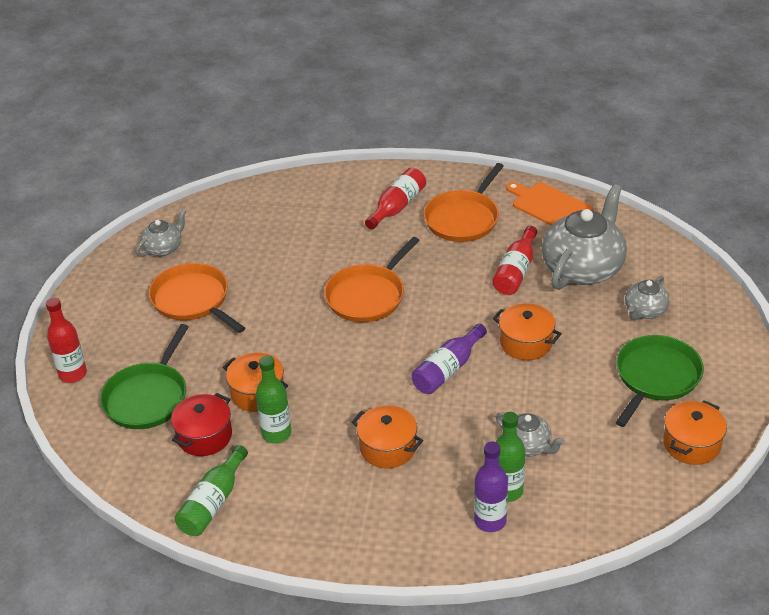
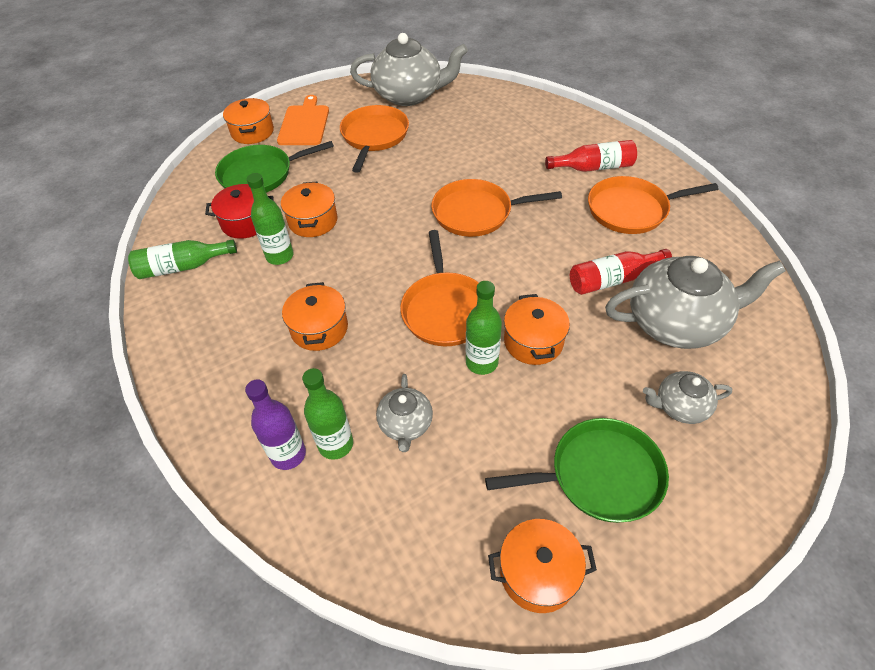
camera: 50 degrees right, 10 degrees up
(73, 374) = (252, 132): red bottle -> orange pot
(163, 248) = (409, 95): grey teapot -> grey teapot, size x1.98
(448, 369) = (445, 310): purple bottle -> orange pan
(516, 378) = (481, 362): none -> green bottle
(549, 206) = (721, 251): orange cutting board -> orange cutting board (304, 124)

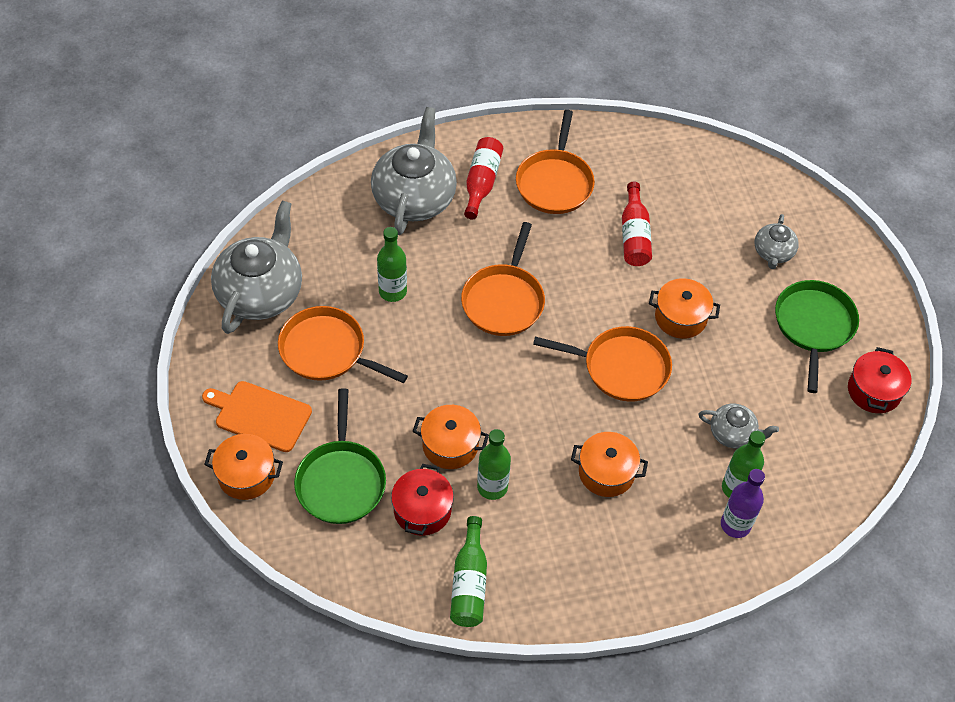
camera: 75 degrees left, 5 degrees up
(481, 362) = (689, 361): green bottle -> green bottle (392, 291)
(538, 573) = (874, 391): orange pot -> red pot
(677, 322) = (696, 216): grey teapot -> grey teapot (414, 198)

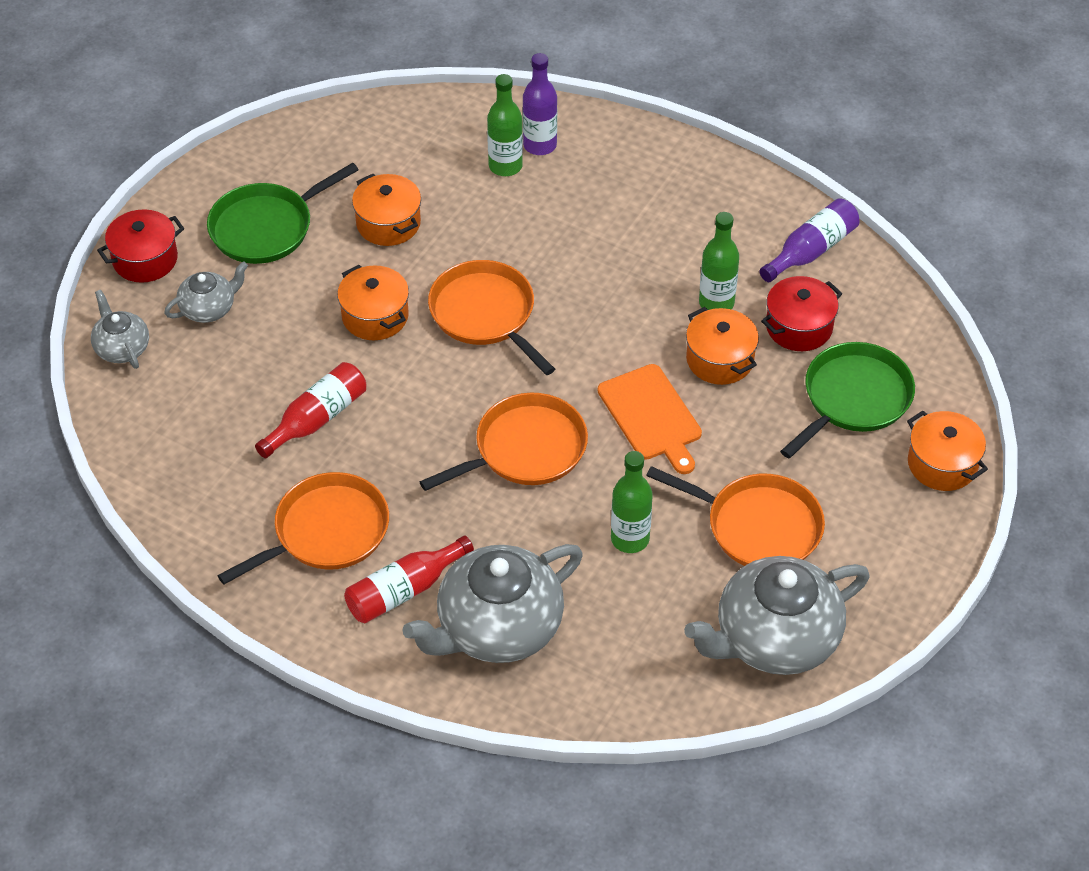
camera: 135 degrees left, 5 degrees down
(260, 415) = (883, 510): orange cutting board -> orange cutting board (651, 416)
(326, 351) = (758, 526): orange pan -> orange pan turned 45 degrees counterclockwise
(469, 582) = (811, 251): green bottle -> purple bottle
(606, 472) = (602, 247): orange pot -> orange pot (388, 223)
(733, 434) = (455, 201): grey teapot -> grey teapot (122, 348)
(874, 391) = (291, 150): red pot -> red pot (145, 259)

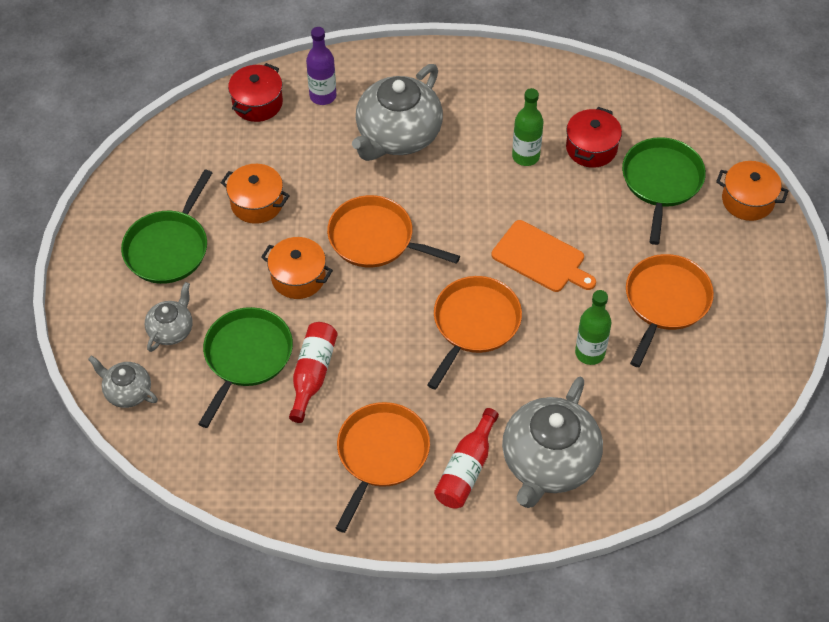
camera: 30 degrees left, 5 degrees up
(145, 259) = (94, 315): red pot -> red pot (257, 103)
(263, 369) = (246, 356): none -> green pan
(505, 166) = (310, 122): green bottle -> none
(720, 359) = (557, 196): orange pot -> none
(758, 526) = (665, 301): orange pan -> orange pan turned 60 degrees counterclockwise
(774, 638) = (731, 374): grey teapot -> grey teapot (397, 135)
(811, 251) = (560, 90): purple bottle -> none

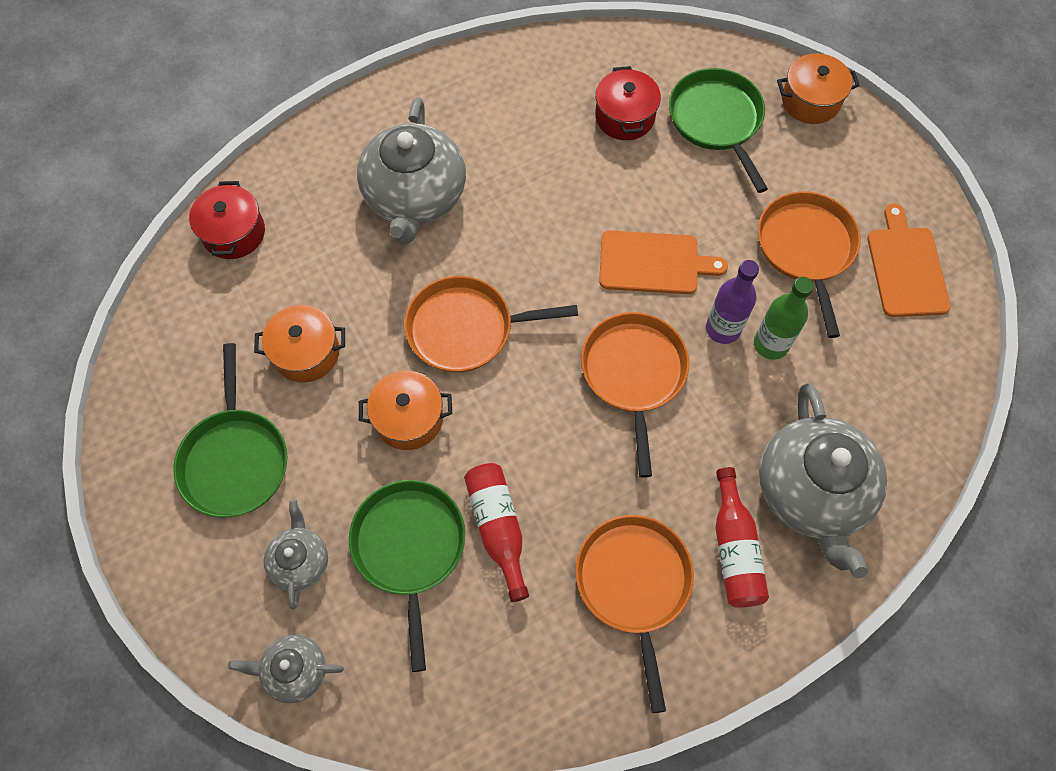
camera: 30 degrees left, 10 degrees up
(323, 96) = (303, 190): purple bottle -> purple bottle (723, 329)
(525, 156) = (564, 157): green bottle -> none
(735, 351) = (906, 267): none -> orange cutting board

